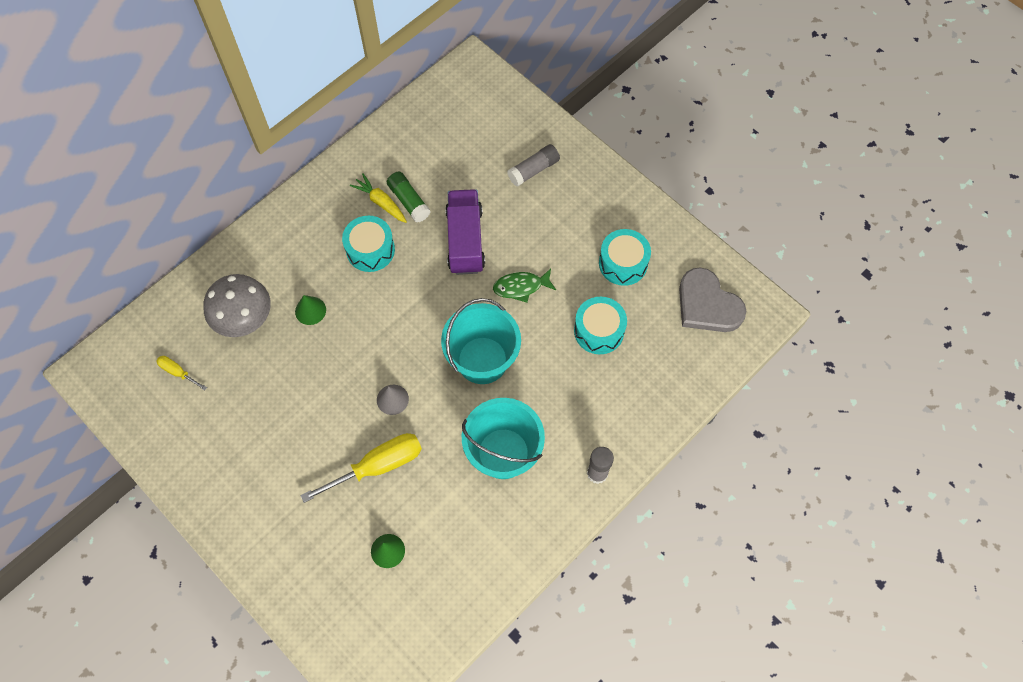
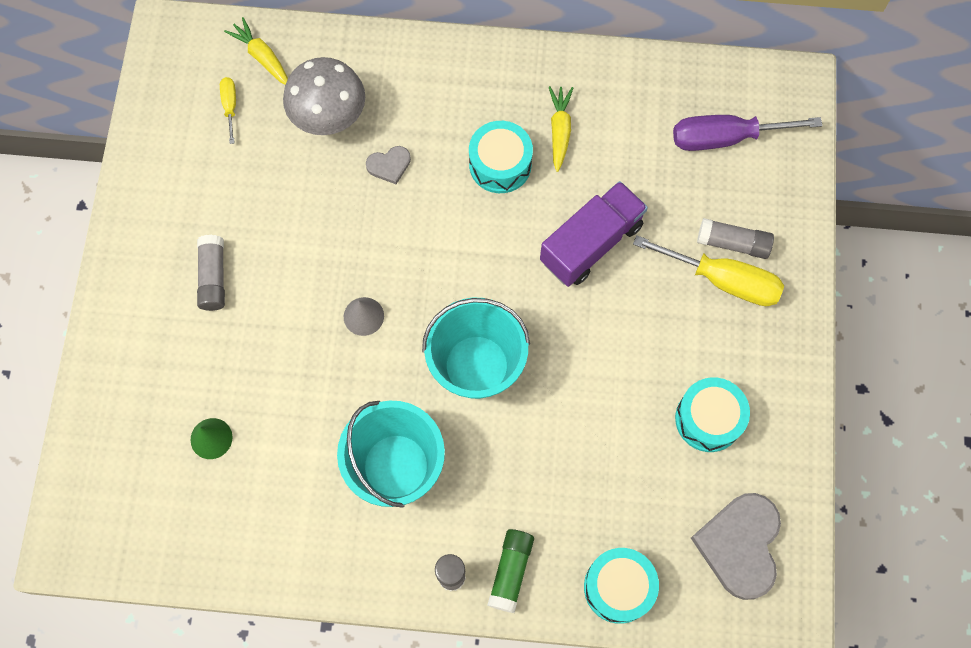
camera: 50 degrees right, 5 degrees up
(164, 328) = (262, 57): none -> yellow carrot
(283, 469) = (213, 277): none -> grey glue stick
(310, 310) = (389, 165): green cone -> grey heart
(378, 466) = (286, 359): yellow screwdriver -> yellow screwdriver (723, 280)
(409, 201) = (585, 155): green glue stick -> green glue stick (510, 571)
(469, 124) = (725, 138): none -> purple screwdriver
(521, 287) = (589, 339): green fish -> none
(599, 331) = (609, 455): turquoise drum -> turquoise drum (618, 587)

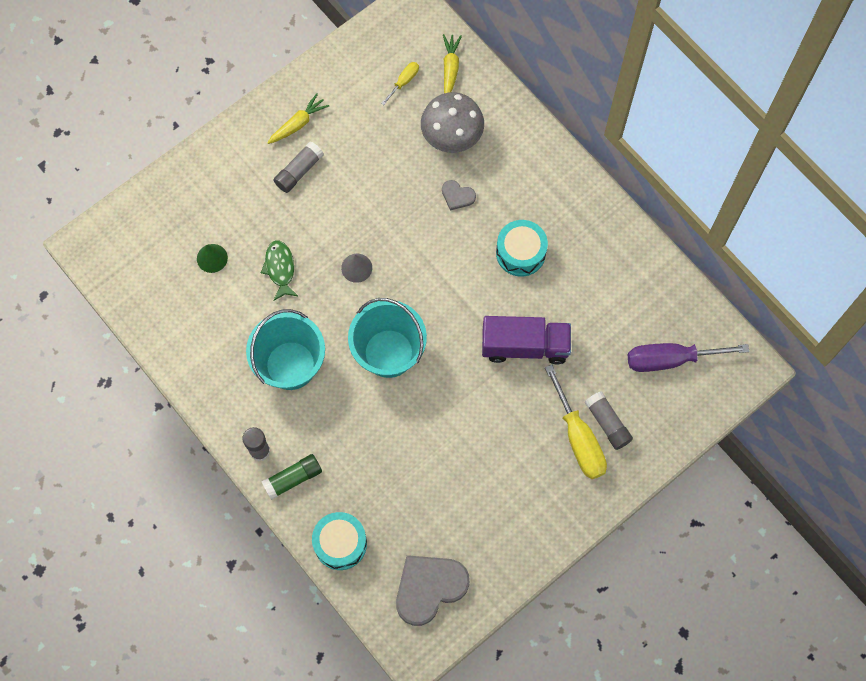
camera: 45 degrees right, 0 degrees up
(290, 385) = (280, 269): none -> green fish
(560, 130) = (576, 265): yellow carrot -> yellow carrot (298, 124)
(708, 419) = (485, 505): turquoise drum -> none
(725, 138) = (670, 359): purple screwdriver -> purple screwdriver turned 45 degrees counterclockwise

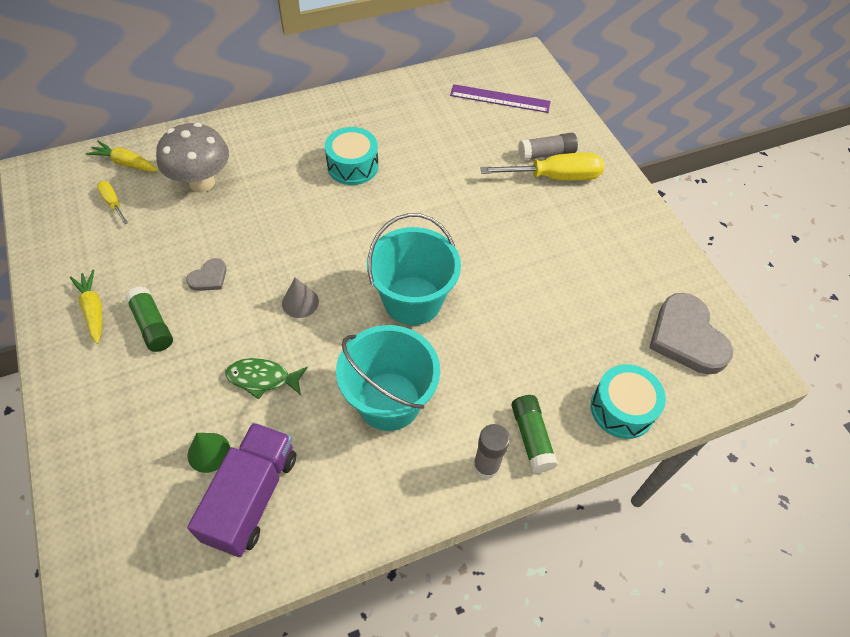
camera: 75 degrees left, 15 degrees down
(299, 171) = (152, 325): grey glue stick -> green glue stick
(457, 196) = (267, 195): grey heart -> grey heart (209, 277)
(525, 346) = (449, 189): purple truck -> purple truck (252, 497)
(670, 359) = (500, 99): purple screwdriver -> purple ruler

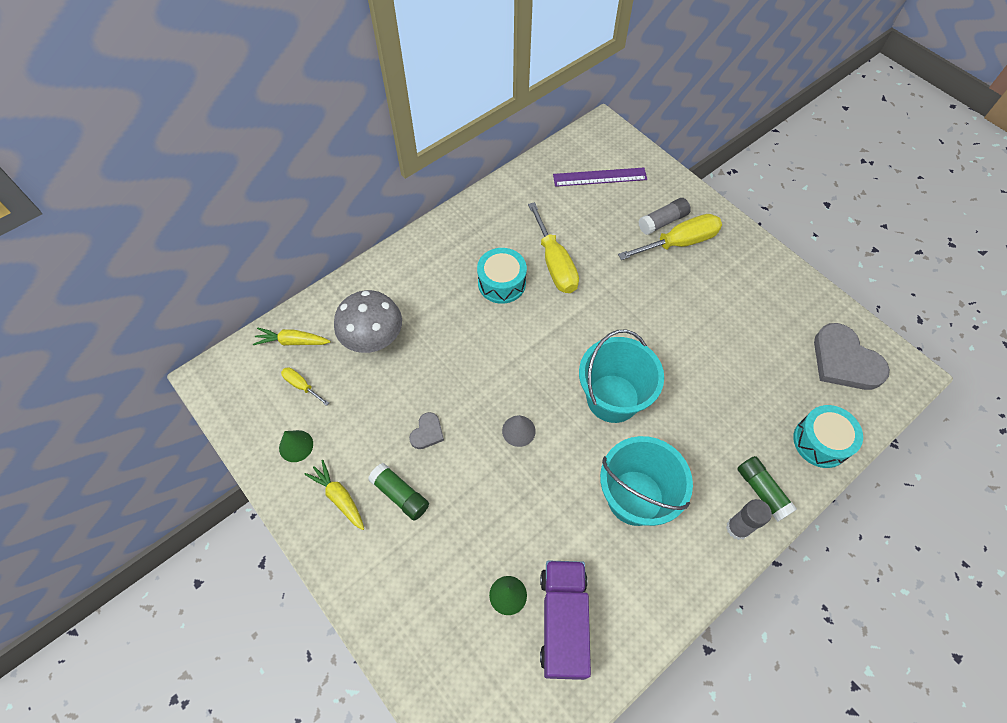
camera: 15 degrees left, 5 degrees up
(78, 253) = (296, 446): none -> green cone
(262, 379) = (521, 513): green fish -> none
(415, 163) = (554, 263): none -> yellow screwdriver

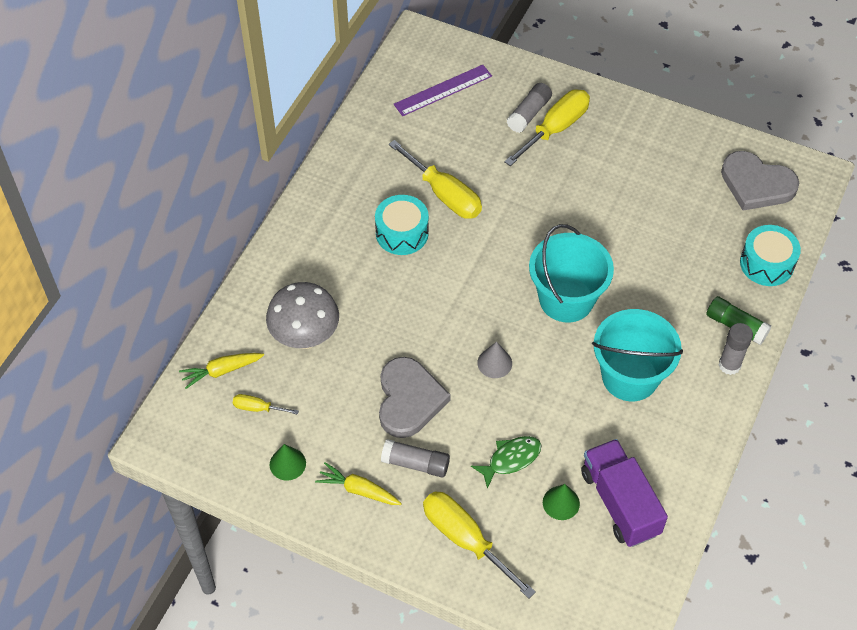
camera: 25 degrees left, 5 degrees down
(400, 495) = (415, 463): green glue stick -> grey glue stick
(403, 590) = (465, 539): none -> yellow screwdriver
(427, 432) = (409, 399): grey heart -> grey heart, size x2.07
(485, 529) = (510, 459): none -> green fish

